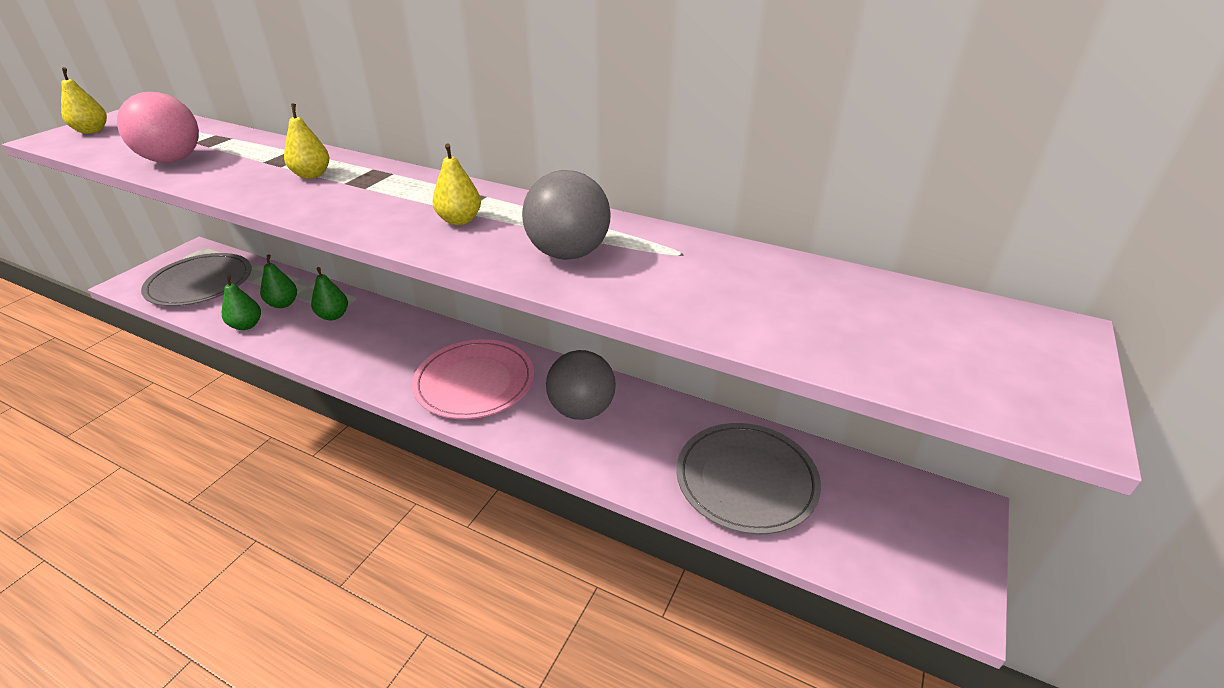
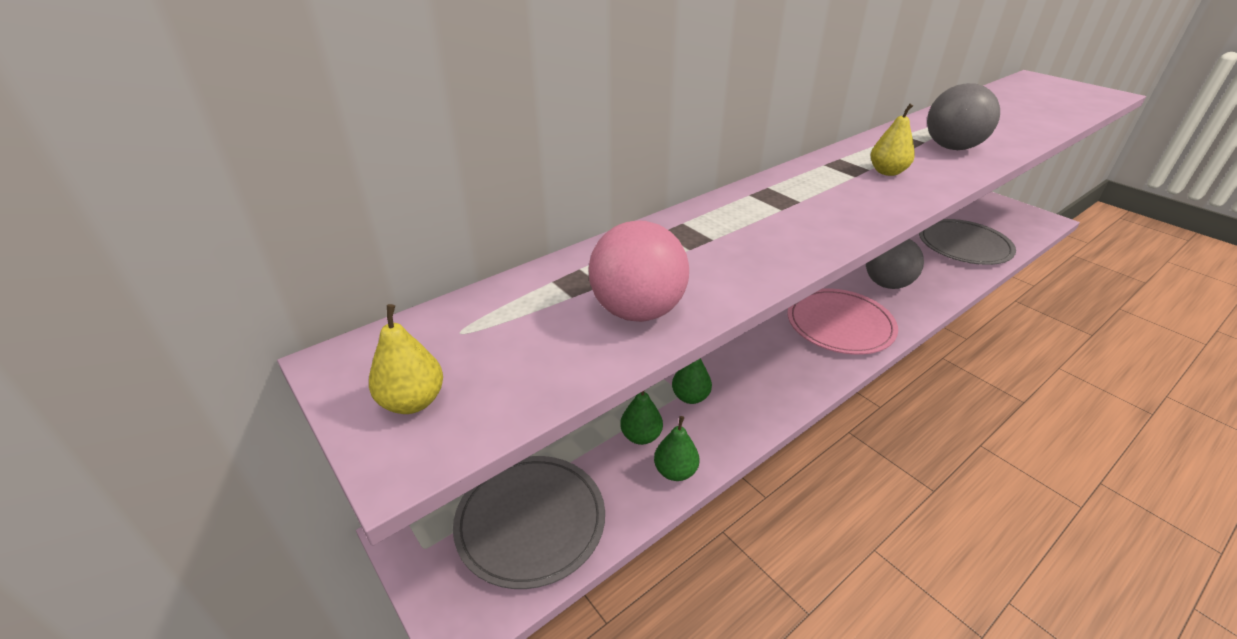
camera: 65 degrees left, 0 degrees up
(312, 175) = (750, 223): yellow pear -> none

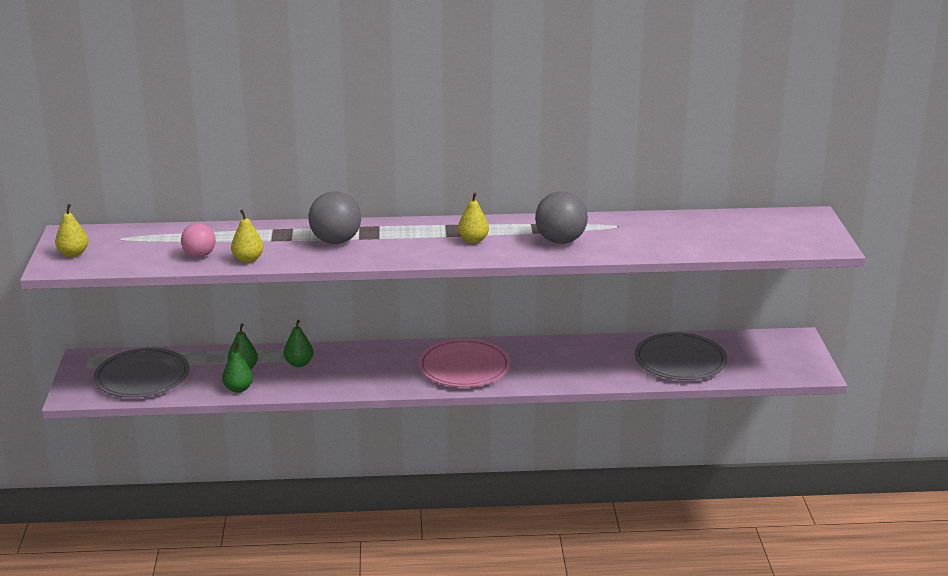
camera: 35 degrees right, 10 degrees down
(637, 311) = (199, 255): pink ball -> pink ball, size x0.64
(715, 289) = (248, 259): none -> yellow pear
(887, 284) = (552, 359): grey ball -> grey ball (336, 241)

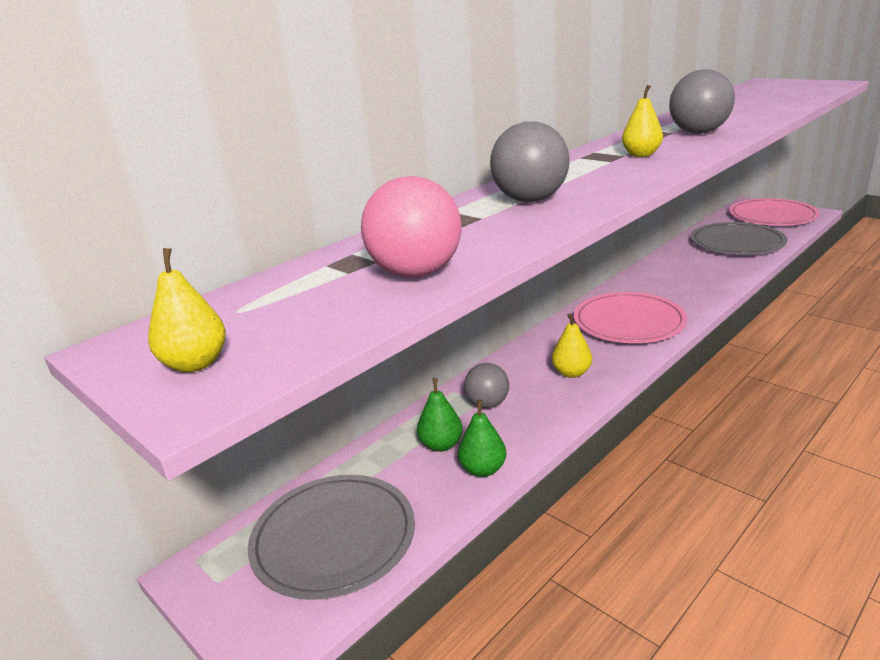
camera: 40 degrees left, 0 degrees up
(199, 255) = (416, 273): pink ball -> pink ball, size x1.56
(248, 259) = (490, 249): yellow pear -> yellow pear (571, 373)
(299, 363) = (487, 404): green pear -> grey ball
(775, 357) = (772, 216): none -> pink plate

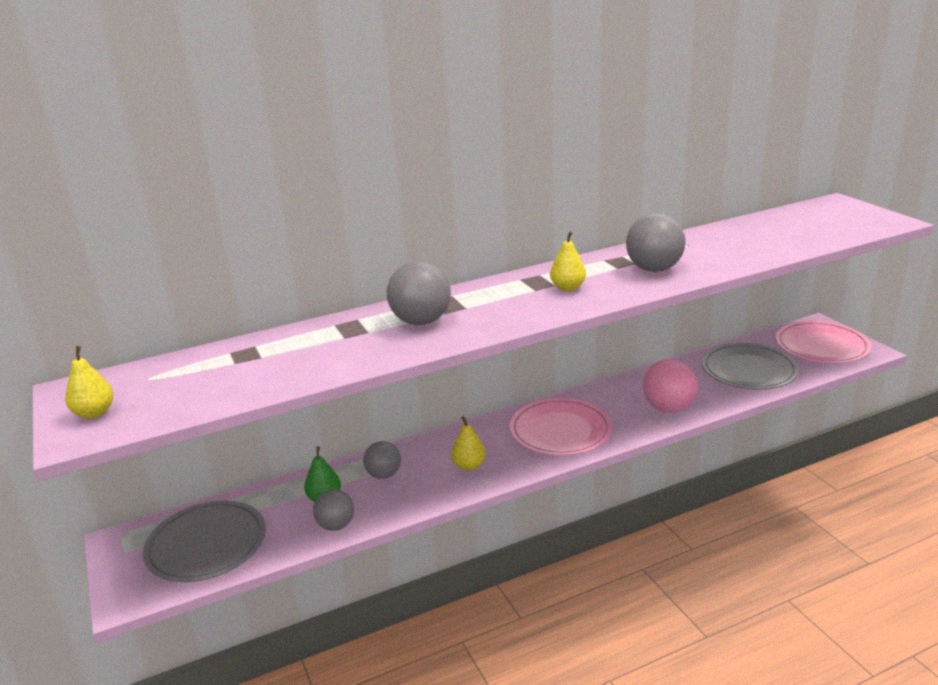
camera: 20 degrees right, 0 degrees up
(416, 273) = (270, 375): pink ball -> pink ball (668, 408)
(483, 469) = (336, 525): green pear -> grey ball

